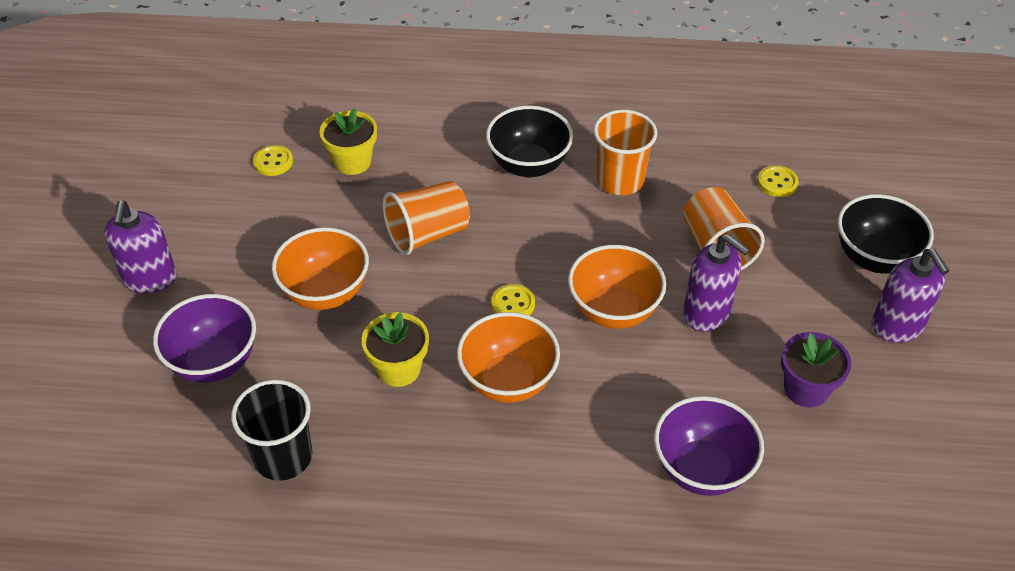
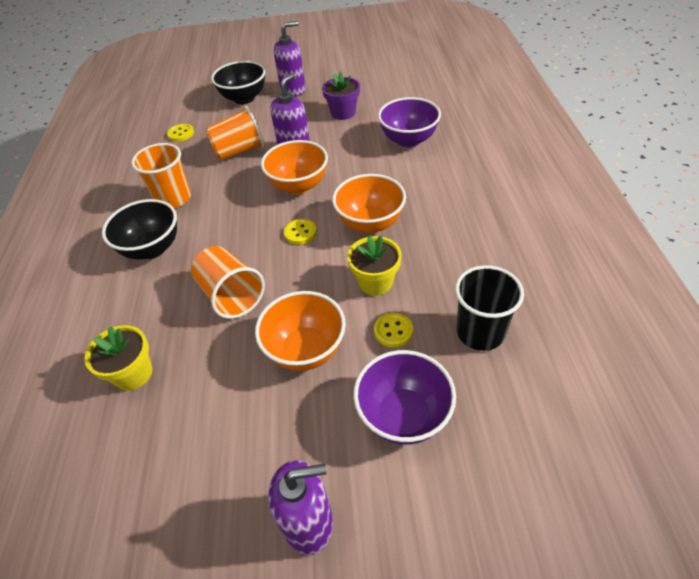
camera: 95 degrees left, 0 degrees up
(273, 162) = (125, 449): yellow button -> yellow button (393, 331)

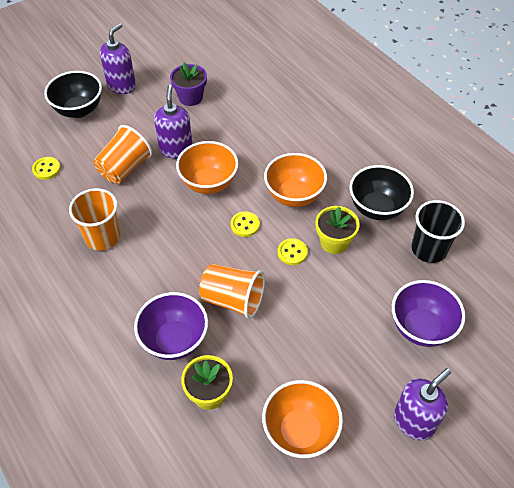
camera: 35 degrees left, 5 degrees up
(152, 248) = (127, 290): black bowl -> black bowl (377, 208)
(306, 350) = (324, 315): orange bowl -> orange bowl (300, 431)
(393, 331) = (373, 273): yellow button -> yellow button (292, 252)
(408, 140) = (268, 108): purple bowl -> purple bowl (174, 340)

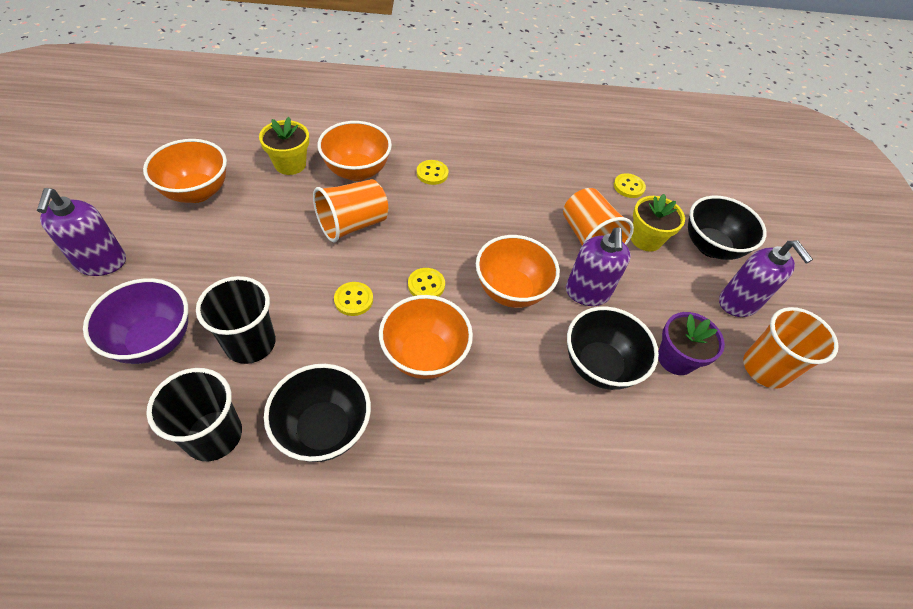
camera: 120 degrees right, 0 degrees up
(103, 237) = (508, 183): orange cup -> orange cup (765, 368)
(133, 289) = (432, 173): none -> yellow button
(174, 340) = (357, 171): purple bowl -> orange bowl
(176, 149) = (587, 293): purple soap dispenser -> purple soap dispenser turned 60 degrees clockwise
(226, 124) = (599, 365): none -> black bowl
(334, 242) = (326, 345): yellow flower pot -> yellow flower pot (645, 239)
(371, 278) = (250, 343): none -> black cup

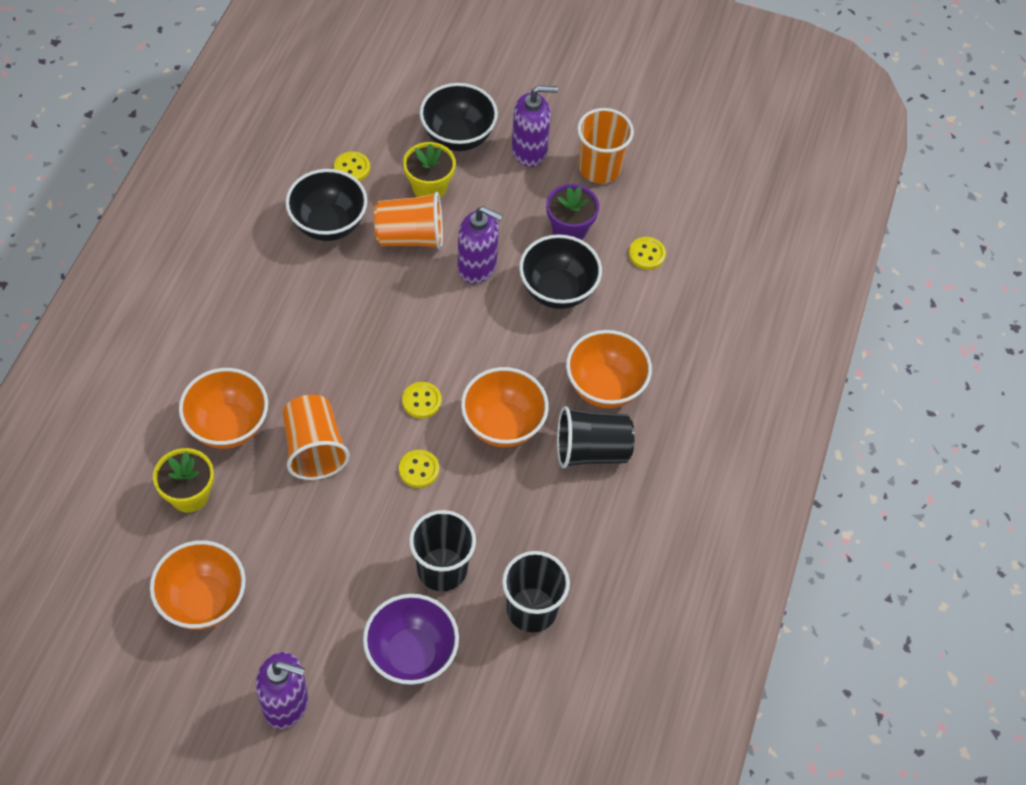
camera: 70 degrees left, 5 degrees up
(324, 429) = (552, 522): black bowl -> black bowl (328, 224)
(423, 447) = (591, 450): none -> black cup
(432, 173) = (261, 350): yellow button -> yellow button (647, 254)
(511, 290) = (453, 330): orange bowl -> orange bowl (605, 387)

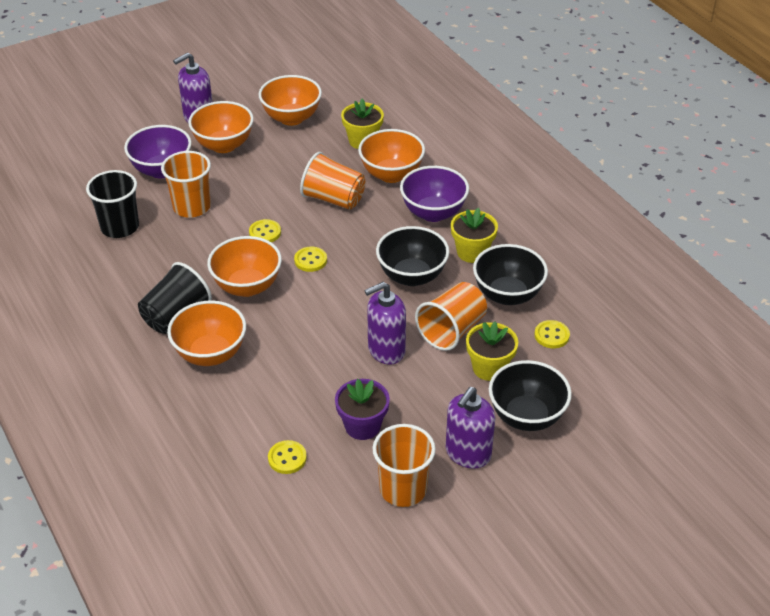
camera: 135 degrees right, 15 degrees down
(261, 349) = (433, 213): none -> purple bowl
(293, 283) = (472, 252): none -> yellow flower pot
(314, 629) = (223, 145): none -> orange bowl
(442, 569) = (192, 207): black cup -> orange cup
(557, 290) = (315, 381): black bowl -> black bowl (412, 276)

